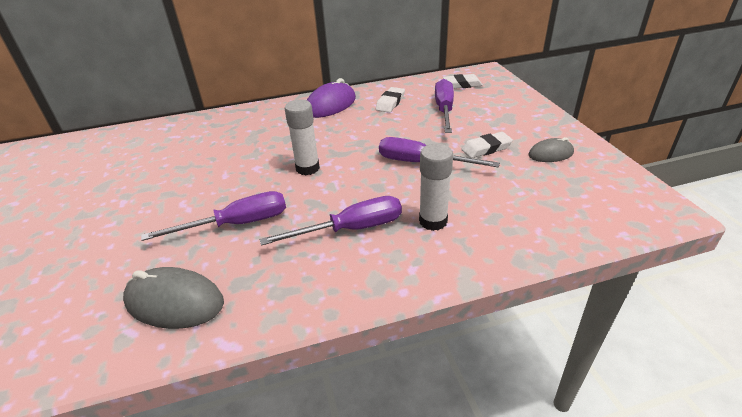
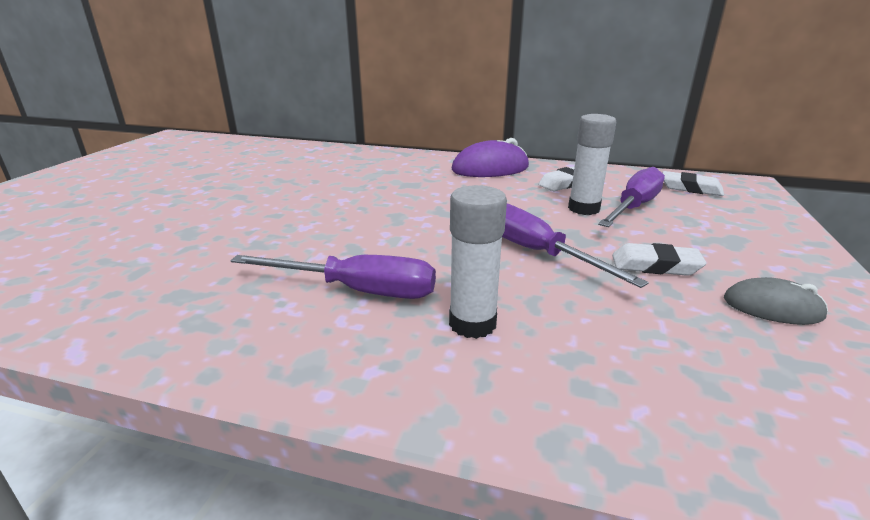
camera: 30 degrees right, 10 degrees down
(175, 302) = (103, 286): grey mouse -> none
(237, 224) = (255, 240): purple screwdriver -> none
(307, 168) = (391, 215): white glue stick -> white glue stick (583, 209)

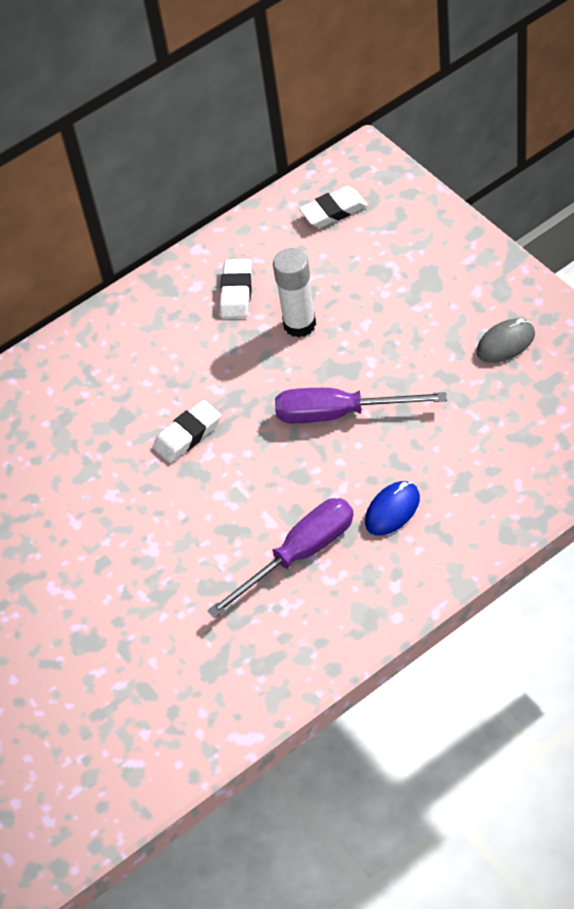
camera: 45 degrees left, 25 degrees up
(472, 324) = (392, 510): white glue stick -> blue mouse
(490, 169) = (142, 326): purple mouse -> none
(634, 207) = (328, 286): purple screwdriver -> none
(655, 266) = (417, 358): white eraser -> white eraser (188, 435)

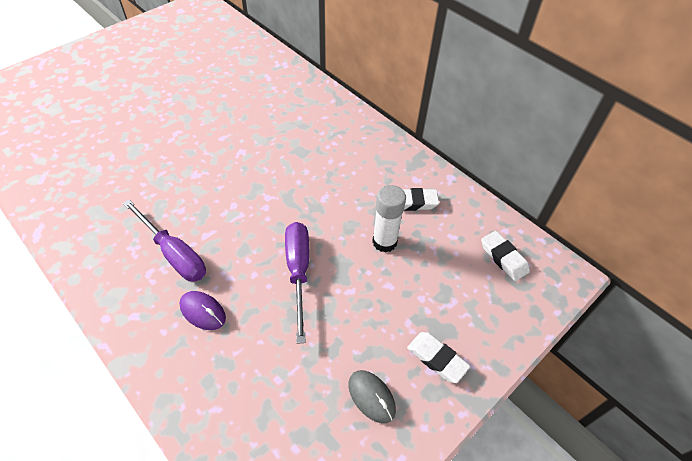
camera: 75 degrees right, 0 degrees up
(188, 435) = (285, 185): white eraser -> white eraser (437, 359)
(392, 510) = (203, 311): blue mouse -> purple mouse

